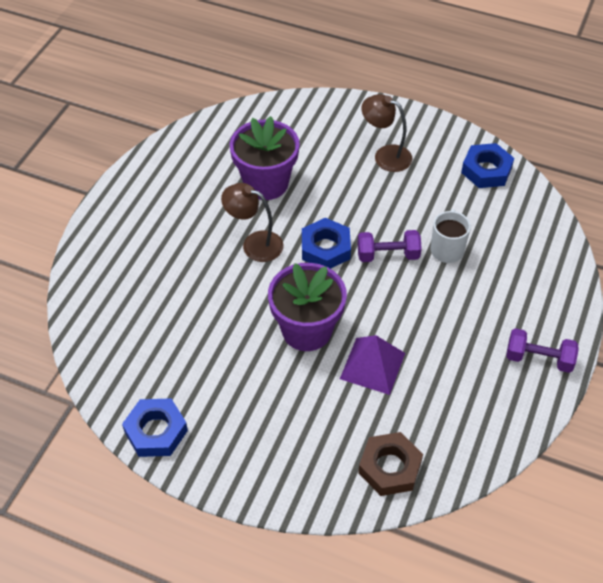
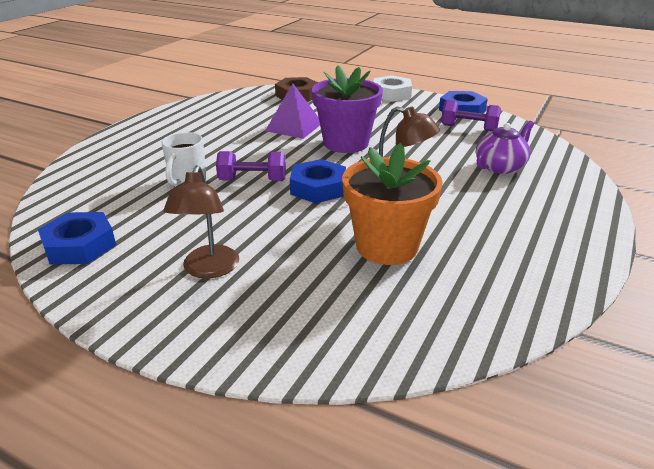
camera: 175 degrees left, 20 degrees down
(149, 295) = (500, 166): none -> purple teapot
(249, 484) = (391, 94): none -> white nut
(266, 183) = (387, 246): purple flower pot -> orange flower pot
(385, 155) = (208, 270): brown lamp -> brown lamp turned 60 degrees clockwise
(538, 359) = (158, 124): purple dumbbell -> purple dumbbell (468, 128)

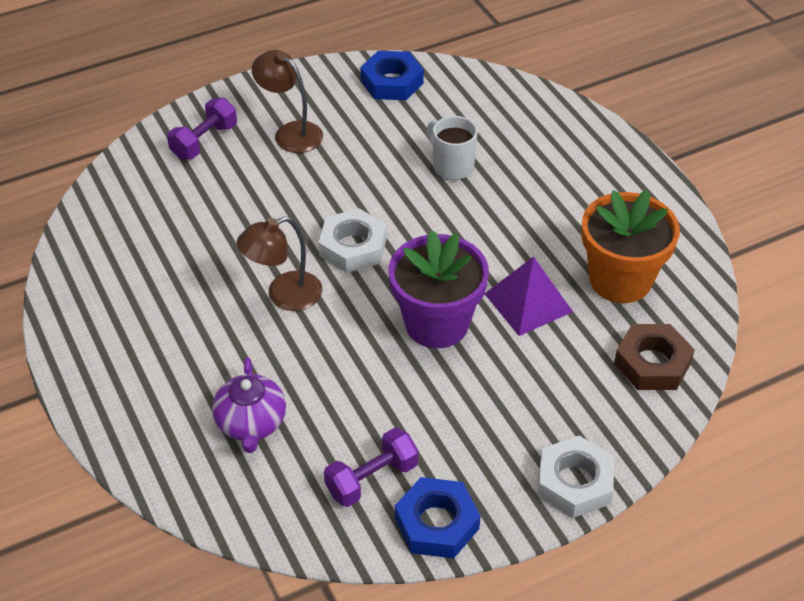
camera: 125 degrees right, 15 degrees up
(252, 180) = (412, 209): purple dumbbell -> purple dumbbell (204, 141)
(318, 188) = (353, 247): blue nut -> white nut
(387, 246) = (216, 238): orange flower pot -> orange flower pot (620, 280)

